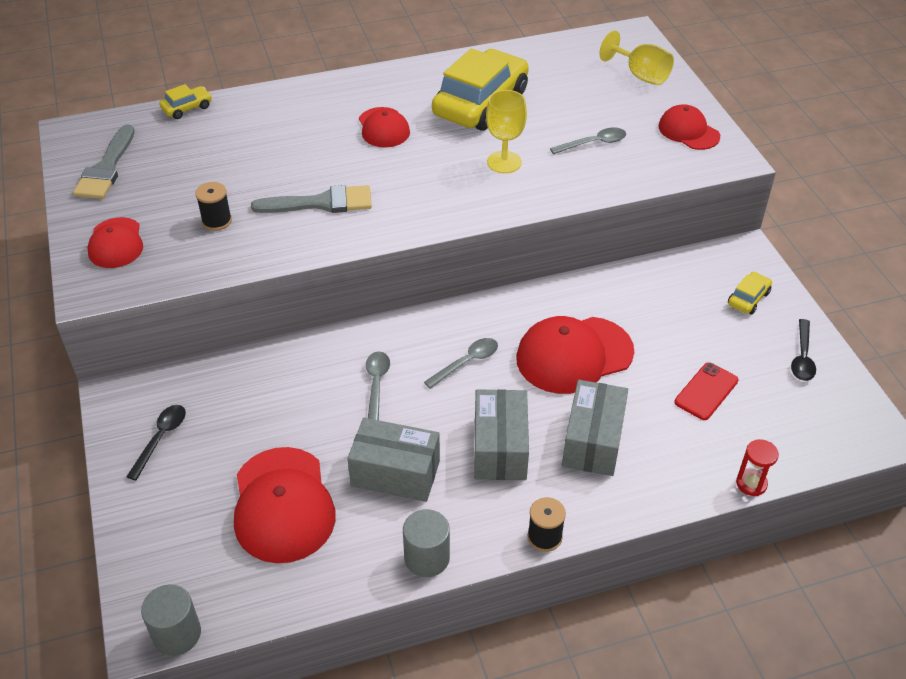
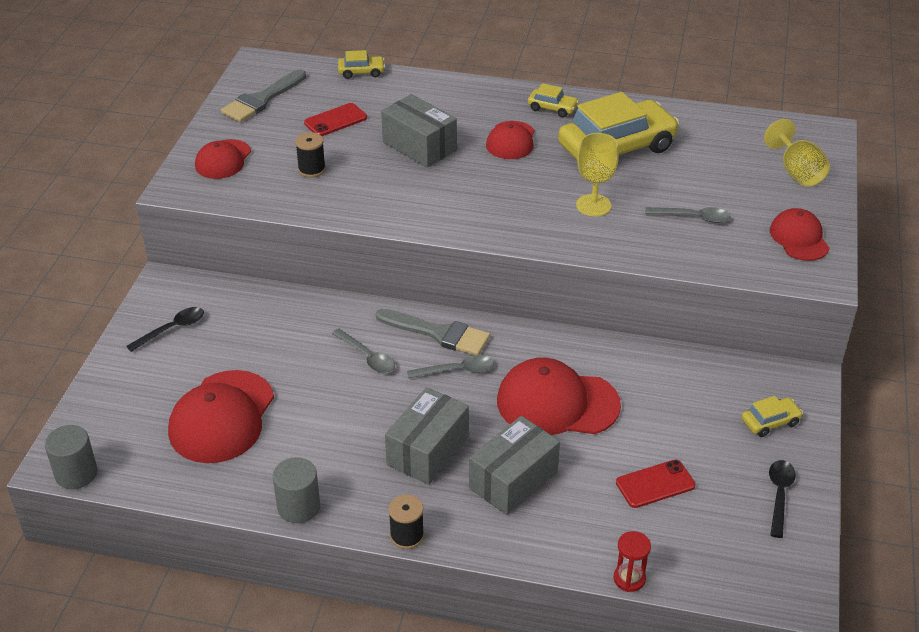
camera: 30 degrees right, 5 degrees down
(200, 164) = (335, 120): none -> red phone
(321, 203) = (406, 184): grey brush -> grey brush (439, 333)
(376, 384) = (367, 357): grey spoon -> grey spoon turned 105 degrees clockwise
(395, 85) = (552, 108): none -> yellow car
(395, 473) = (327, 432): grey box -> grey box (419, 146)
(802, 357) = (779, 495): black spoon -> black spoon turned 150 degrees clockwise

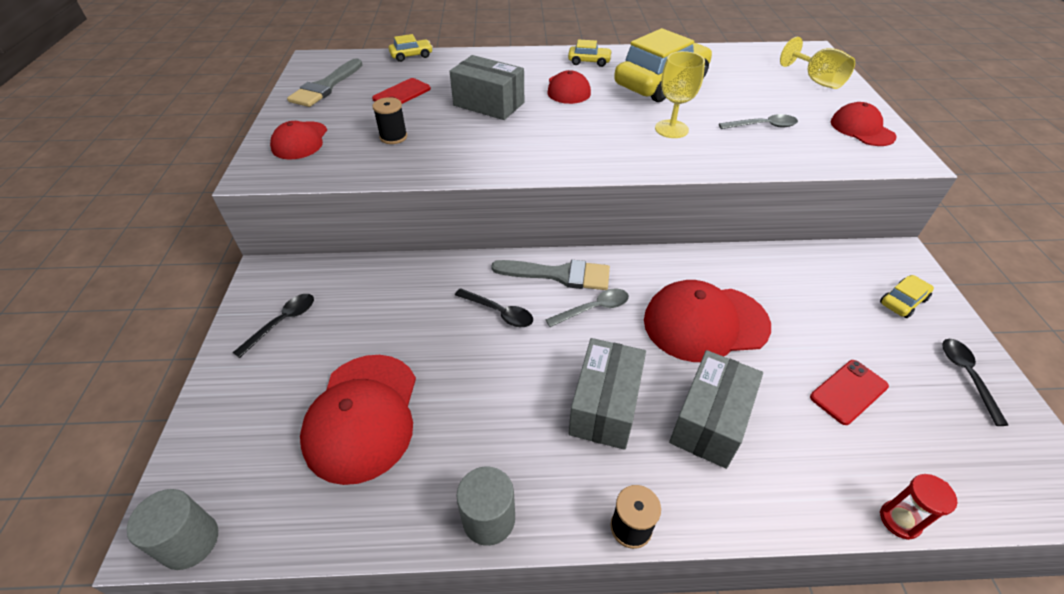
camera: 15 degrees left, 5 degrees up
(367, 357) = (499, 312): grey spoon -> black spoon

